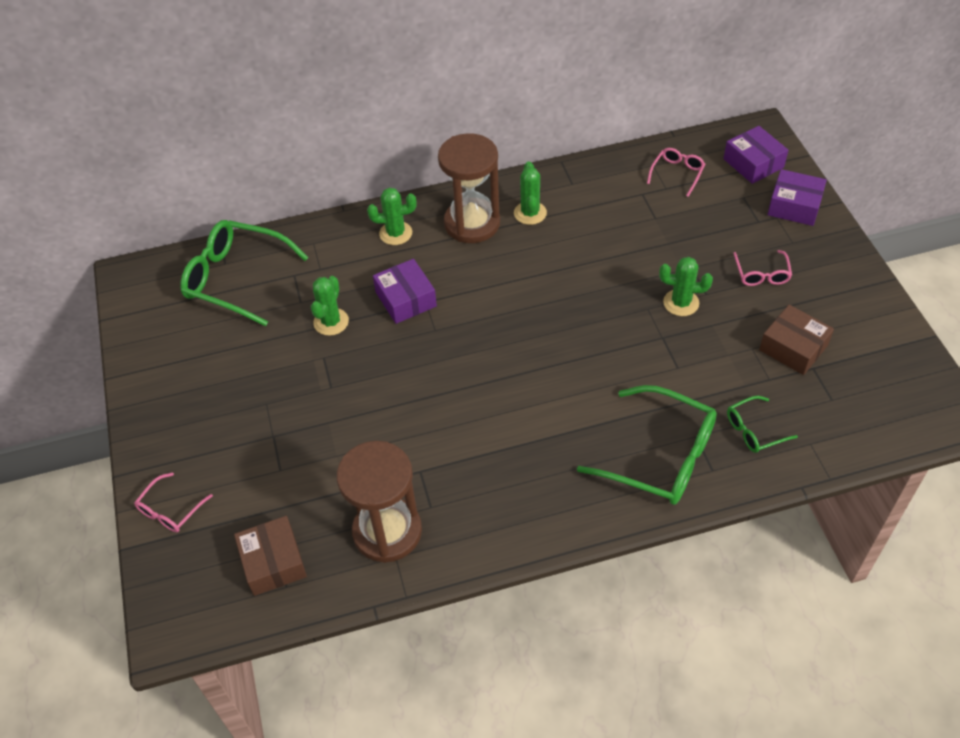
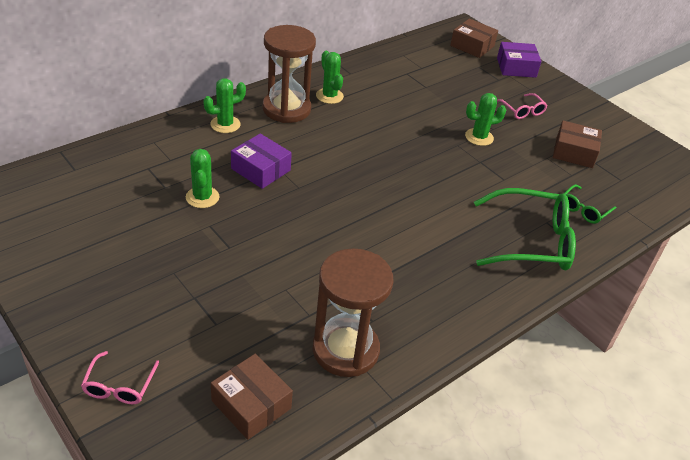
camera: 30 degrees left, 10 degrees down
(236, 278) = (92, 179): green glasses -> none
(677, 174) = (424, 58): pink glasses -> none
(753, 163) = (472, 46): purple box -> brown box

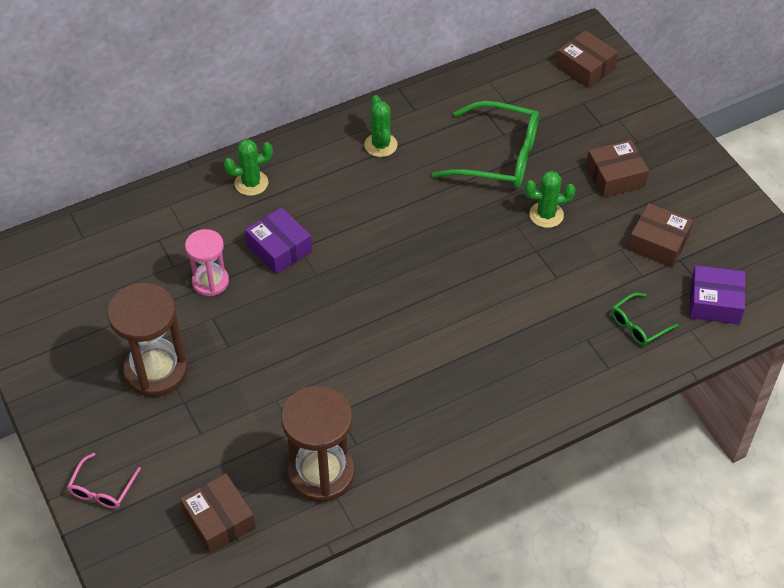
camera: 15 degrees right, 10 degrees up
(202, 197) = (210, 281): green cactus -> pink hourglass
(286, 109) = (325, 163): brown hourglass -> brown hourglass (156, 370)
(516, 67) = (632, 105): purple box -> purple box (714, 302)
(522, 111) = (615, 176): pink glasses -> brown box
(531, 241) = (559, 363): green glasses -> green glasses (498, 157)

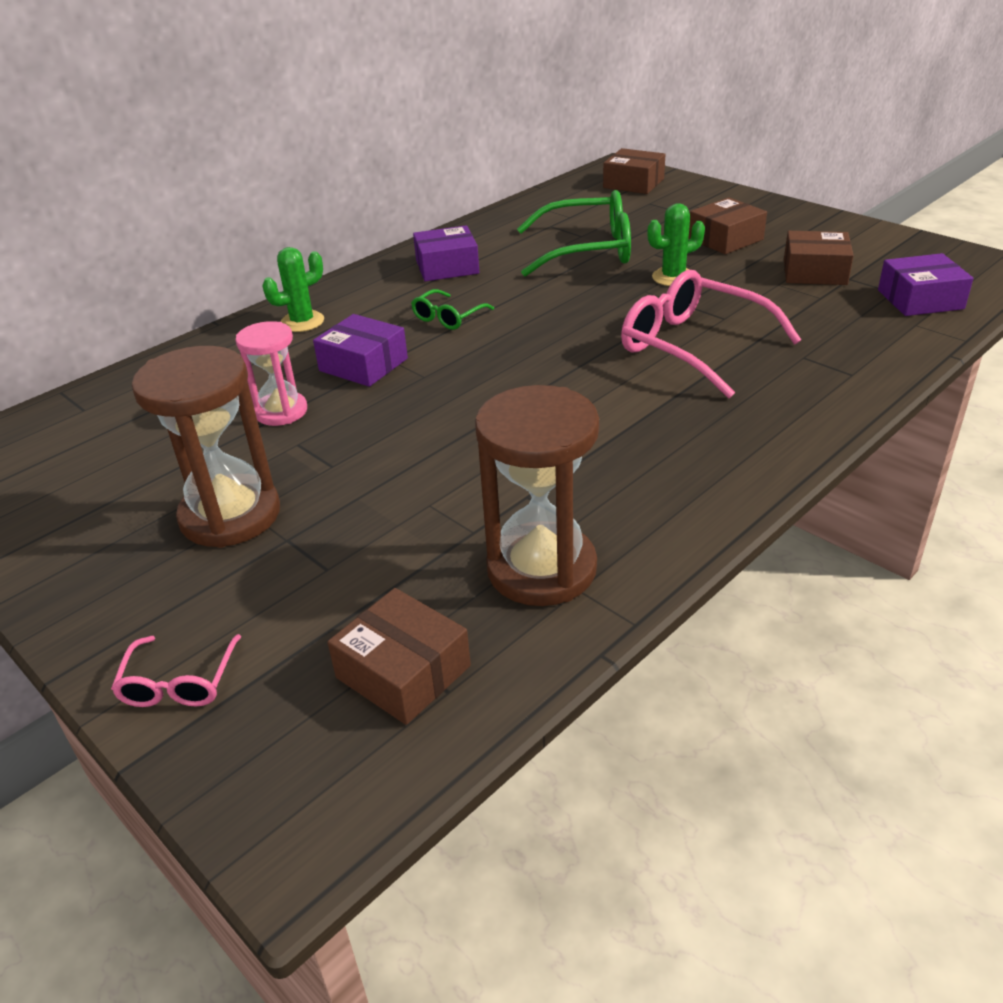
camera: 15 degrees left, 15 degrees down
(381, 145) = (447, 267): green cactus -> purple box
(516, 302) = (693, 346): none -> pink glasses
(638, 325) = (853, 333): green glasses -> green glasses (448, 317)

